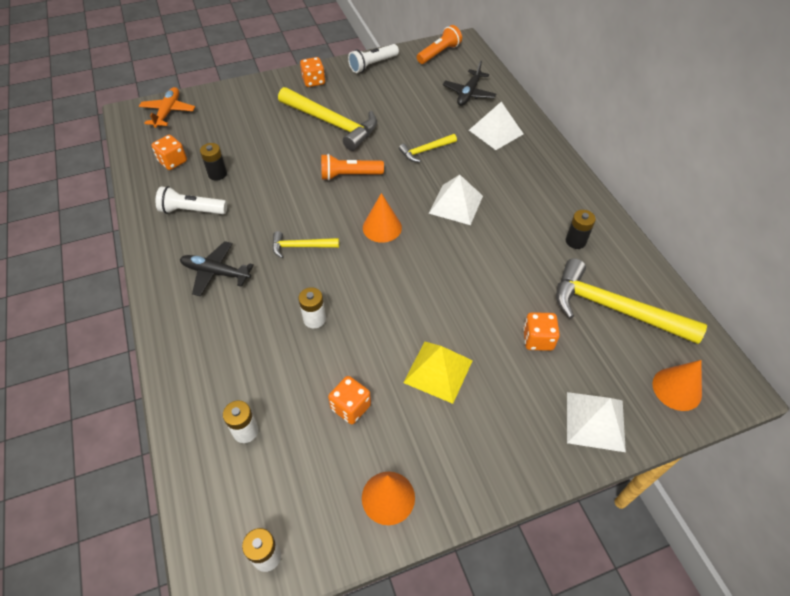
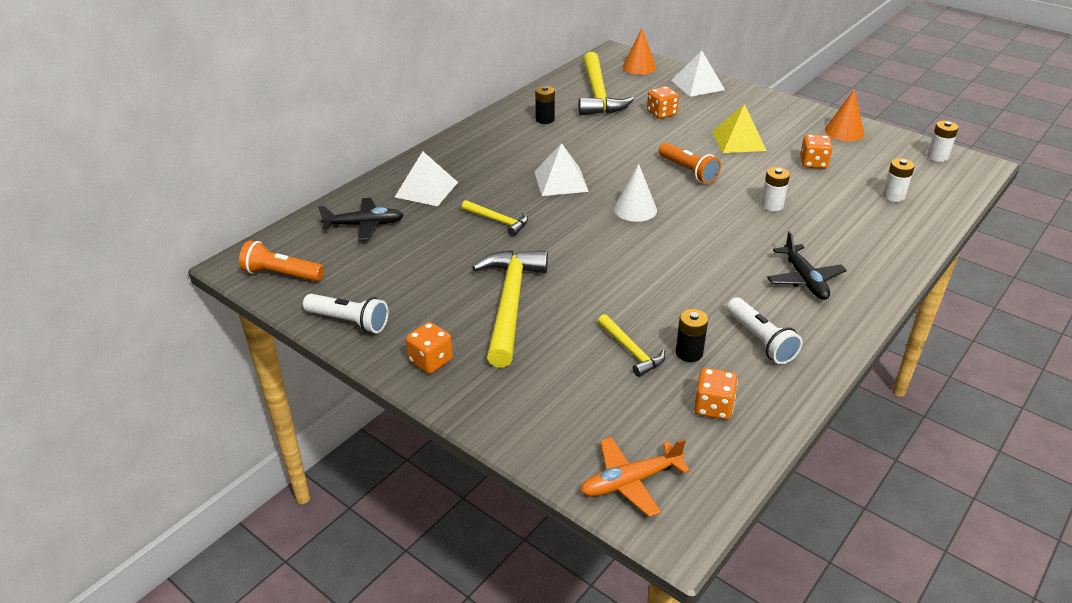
camera: 120 degrees left, 15 degrees down
(301, 246) = (712, 244): yellow hammer -> yellow hammer (631, 351)
(349, 175) = (586, 254): orange flashlight -> orange flashlight (688, 171)
(382, 227) = (635, 209): orange cone -> white cone

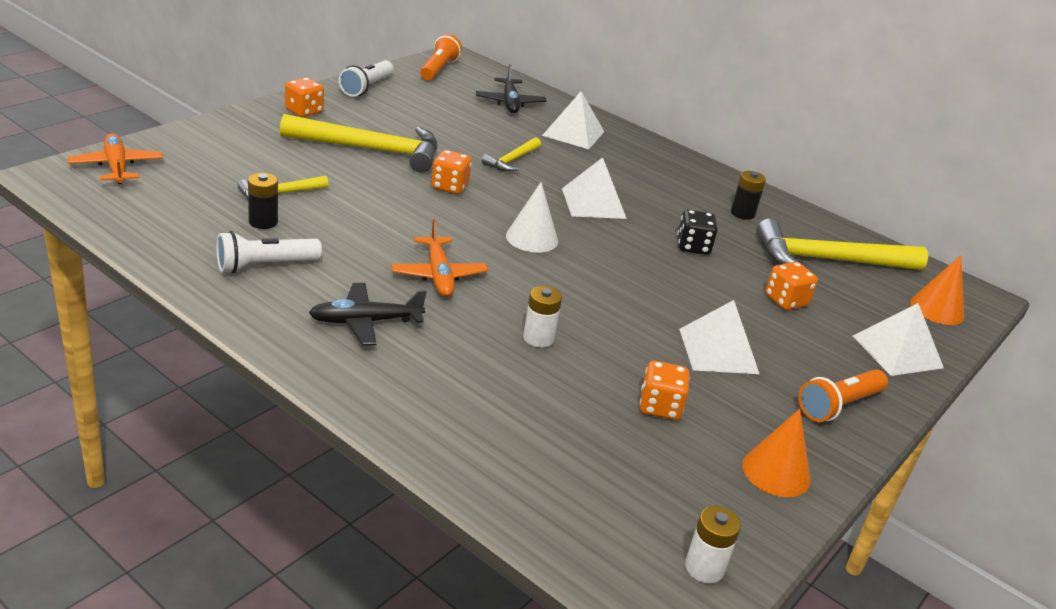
camera: 85 degrees right, 5 degrees down
(608, 142) = (693, 246): none -> black dice
(688, 171) = (624, 291): orange flashlight -> orange flashlight (838, 406)
(713, 407) = (180, 219): orange dice -> orange dice (449, 186)
(717, 250) = (438, 275): none -> orange plane
(738, 141) = (718, 351): yellow pyramid -> white pyramid
(893, 196) = (563, 464): white battery -> none

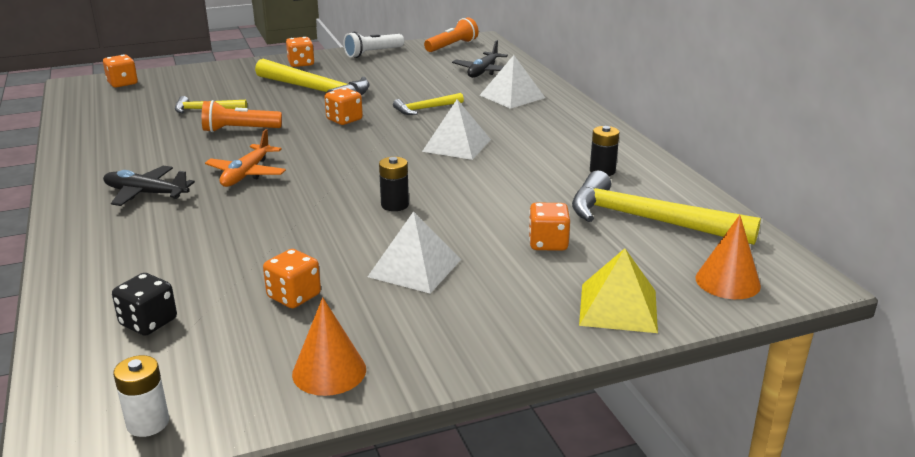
camera: 35 degrees right, 5 degrees down
(116, 167) = (122, 83): orange plane -> orange dice
(263, 222) = (169, 124): black battery -> black battery (395, 205)
(265, 265) = (130, 149): white flashlight -> none
(532, 238) = (362, 161): white cone -> none
(538, 338) = (262, 228): white battery -> none
(693, 246) = (509, 188): black dice -> black dice (148, 322)
(838, 406) = (478, 336): orange flashlight -> orange flashlight (240, 130)
(897, 351) = (618, 307): white pyramid -> yellow pyramid

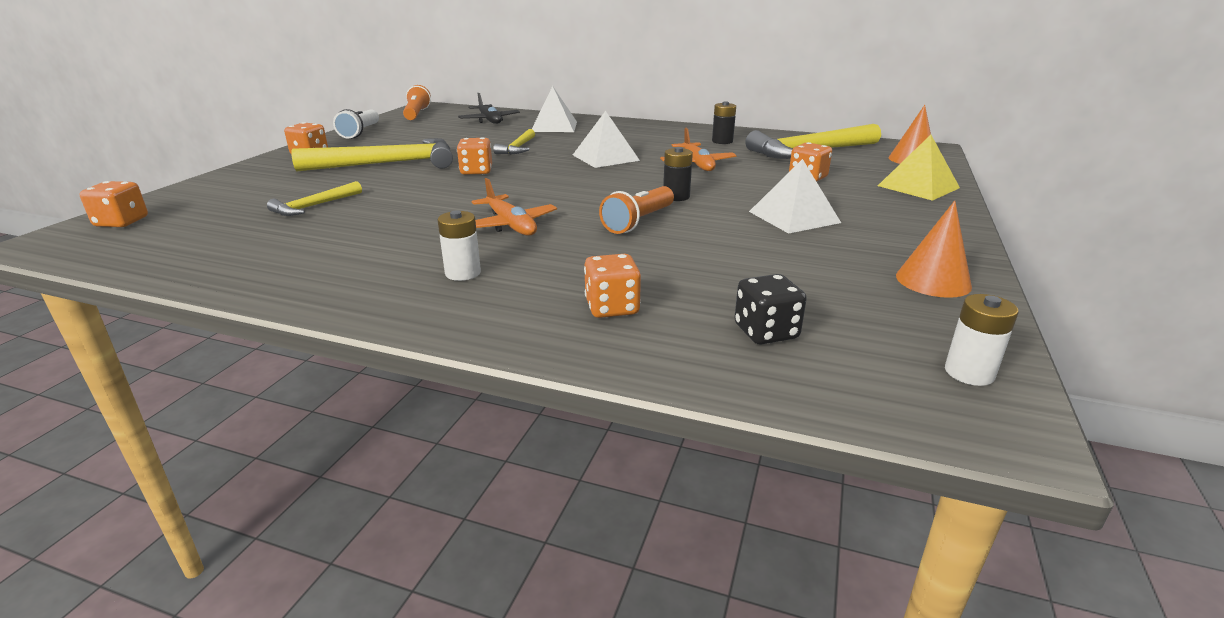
camera: 50 degrees left, 0 degrees up
(146, 193) = (463, 273): black plane -> white battery
(240, 130) = (402, 205): orange flashlight -> orange flashlight (638, 222)
(294, 296) = (790, 263): orange dice -> orange dice (612, 307)
(502, 184) = (697, 164): none -> orange plane

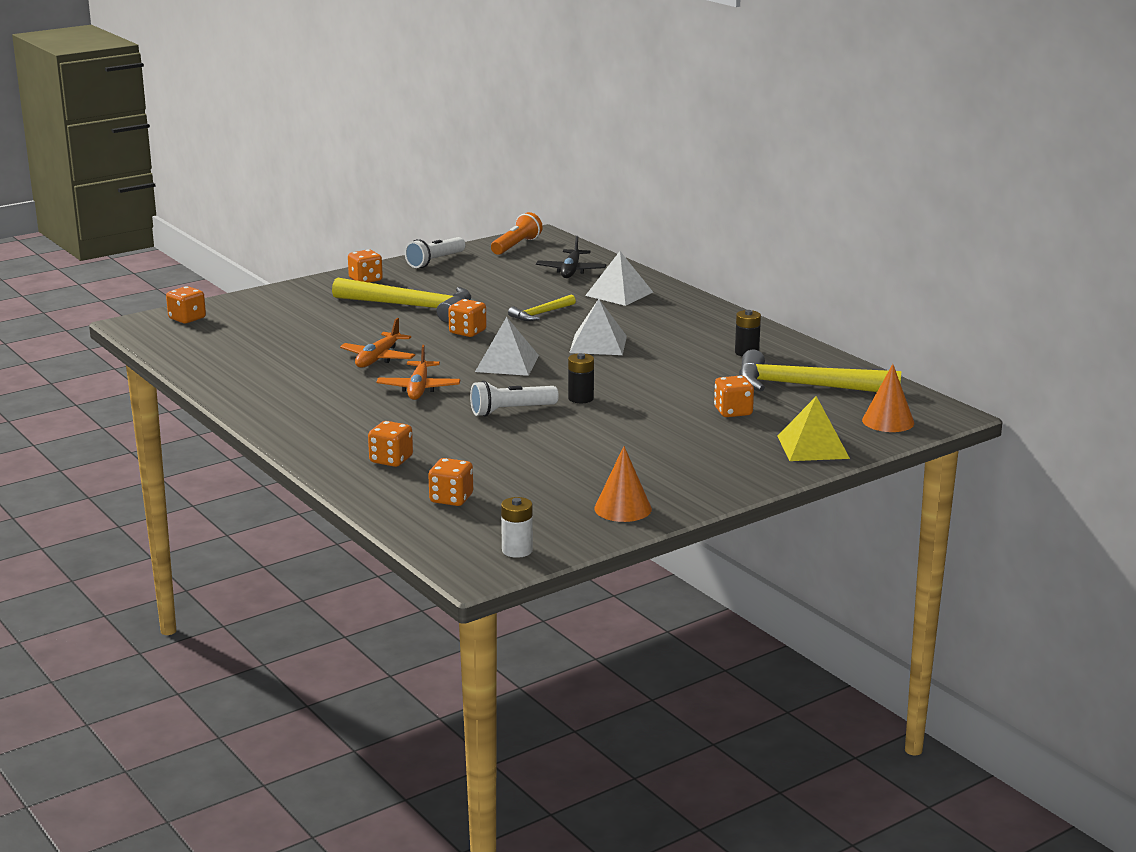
camera: 35 degrees right, 5 degrees down
(314, 206) = (312, 336): yellow hammer -> none
(463, 273) = (340, 414): white battery -> none
(638, 222) = (511, 411): orange flashlight -> white flashlight
(697, 164) = (664, 372): orange plane -> orange plane (378, 358)
(766, 332) = (451, 499): black dice -> orange dice
(794, 217) = (635, 440): white pyramid -> white pyramid (507, 363)

